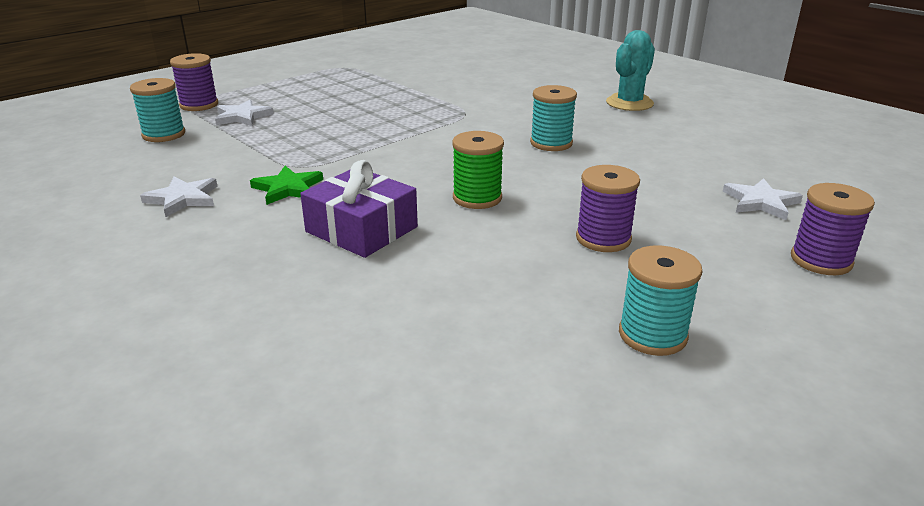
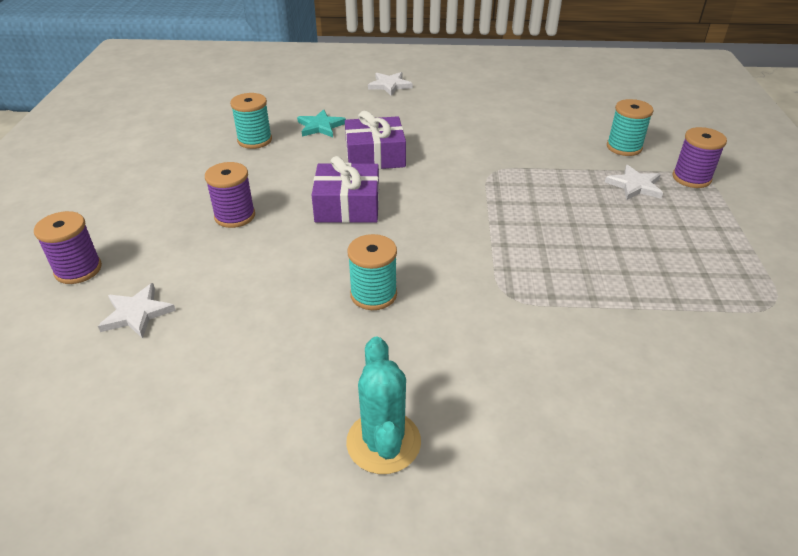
camera: 135 degrees right, 10 degrees up
(183, 199) = (494, 126): white star -> white star (389, 85)
(288, 188) = (462, 156): green star -> none
(341, 304) = (320, 126): none -> turquoise star
(477, 198) = (347, 206): green spool -> purple gift
(652, 335) = (167, 176): turquoise spool -> turquoise spool (255, 140)

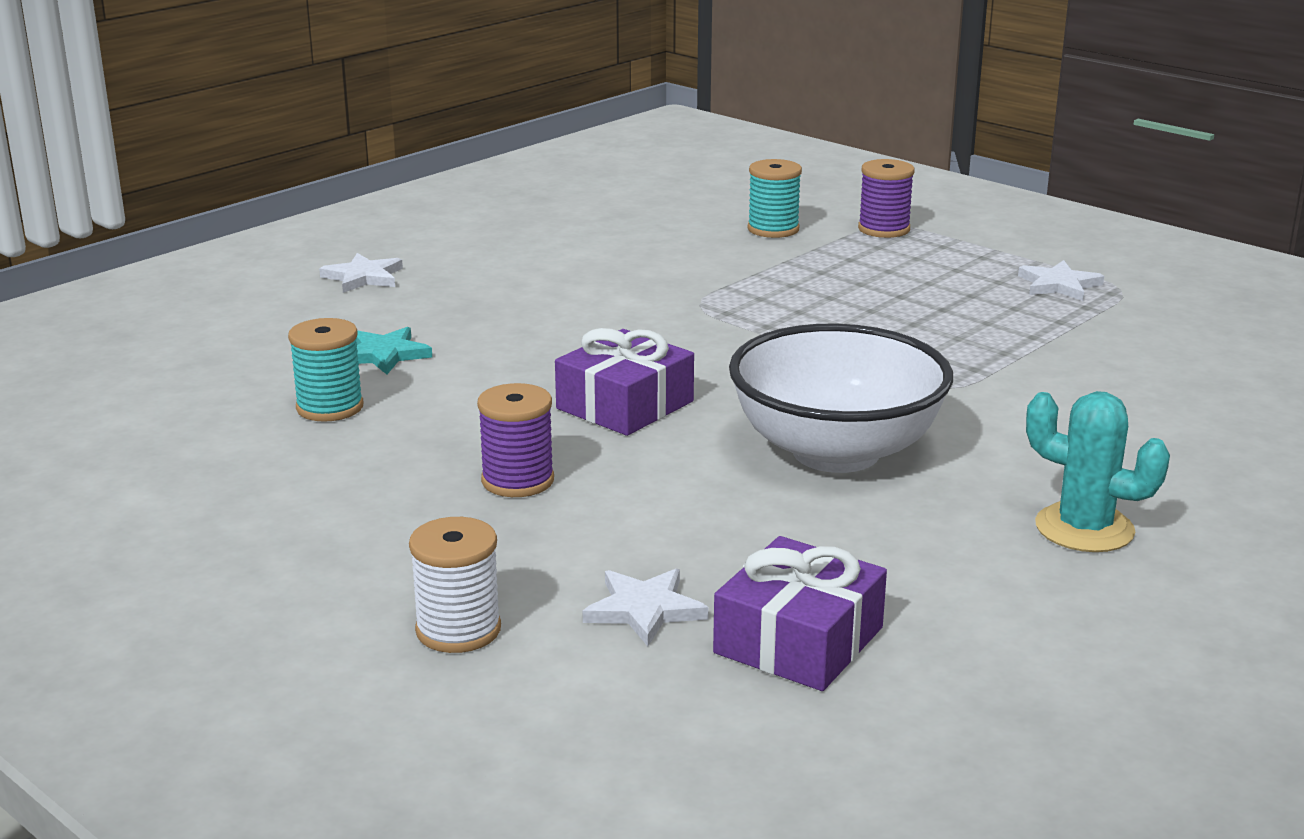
camera: 50 degrees left, 15 degrees down
(78, 270) = (458, 630): purple spool -> white spool
(373, 294) = (836, 452): turquoise spool -> white bowl
(375, 156) = (535, 350): purple gift -> purple gift (799, 640)
(635, 185) = (853, 256): white star -> white star (1059, 285)

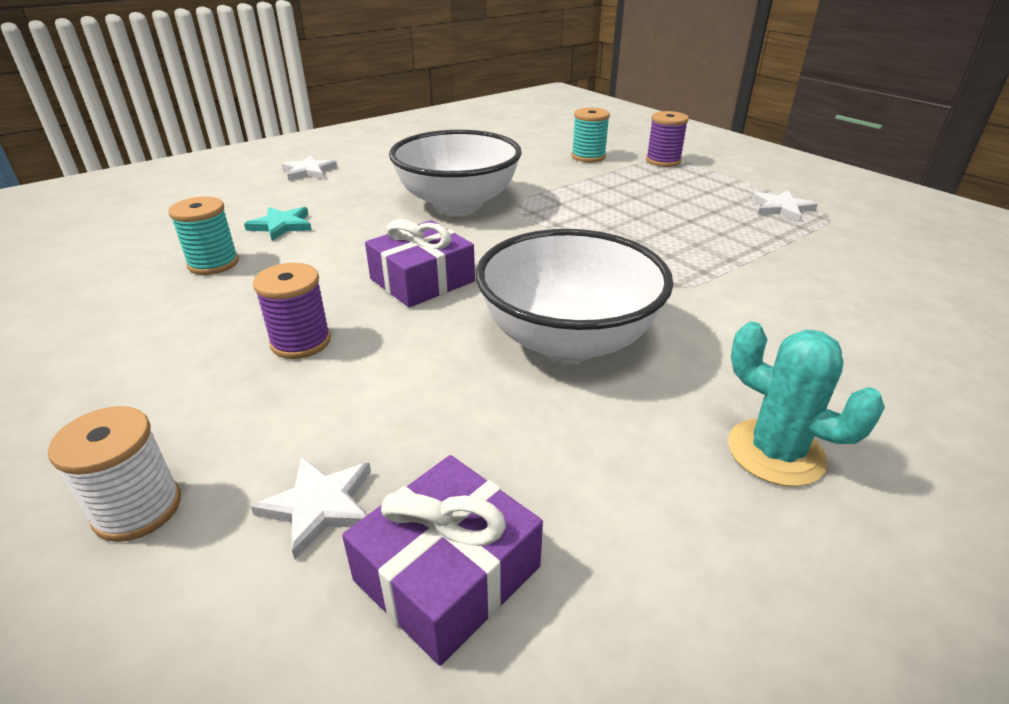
camera: 10 degrees right, 10 degrees up
(617, 308) = (458, 203): none -> white bowl

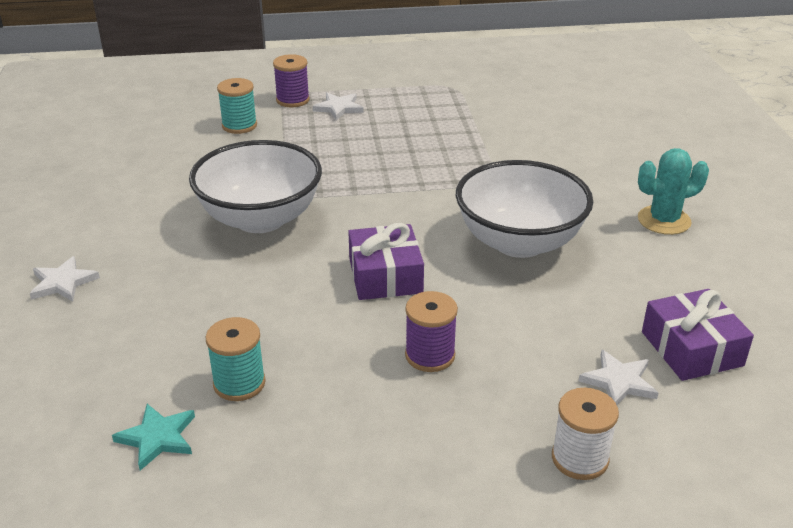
camera: 60 degrees left, 0 degrees up
(281, 225) = (194, 327): turquoise star -> turquoise star (157, 438)
(781, 208) = (426, 97): white star -> white star (339, 108)

